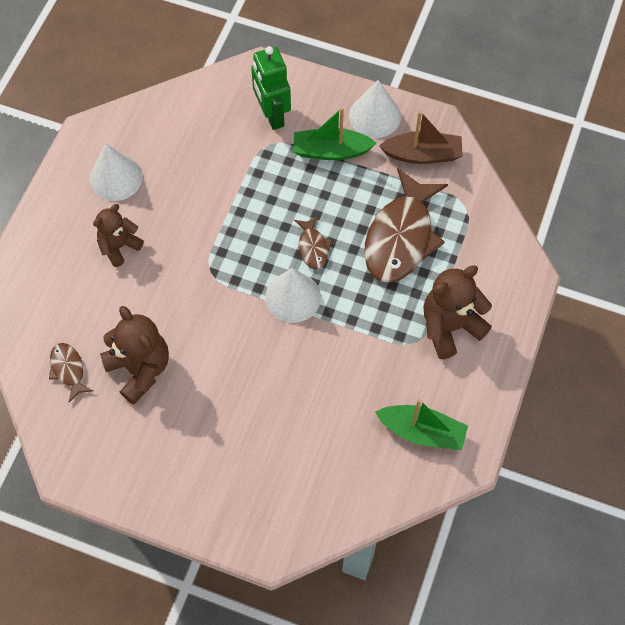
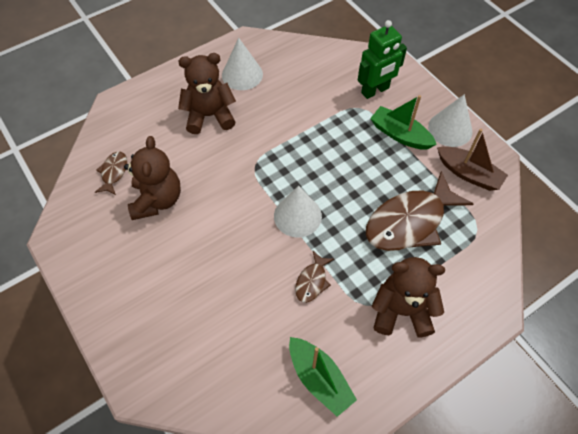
camera: 35 degrees right, 5 degrees down
(119, 246) = (209, 116): brown teddy bear -> brown teddy bear, size x1.54
(272, 115) = (375, 91): green robot -> green robot turned 135 degrees counterclockwise
(313, 247) = (338, 191): brown fish -> brown fish (312, 281)

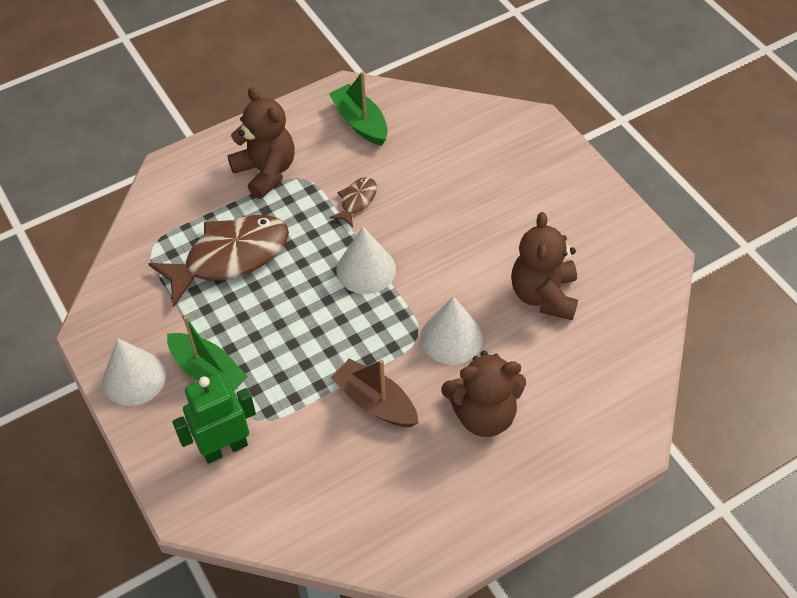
camera: 175 degrees left, 5 degrees down
(114, 172) = (608, 333): brown fish -> none
(242, 74) = (434, 490): white cone -> white cone (451, 337)
(401, 311) = (266, 171): brown teddy bear -> brown teddy bear turned 135 degrees counterclockwise
(468, 174) = (135, 312): brown boat -> brown boat (375, 402)

